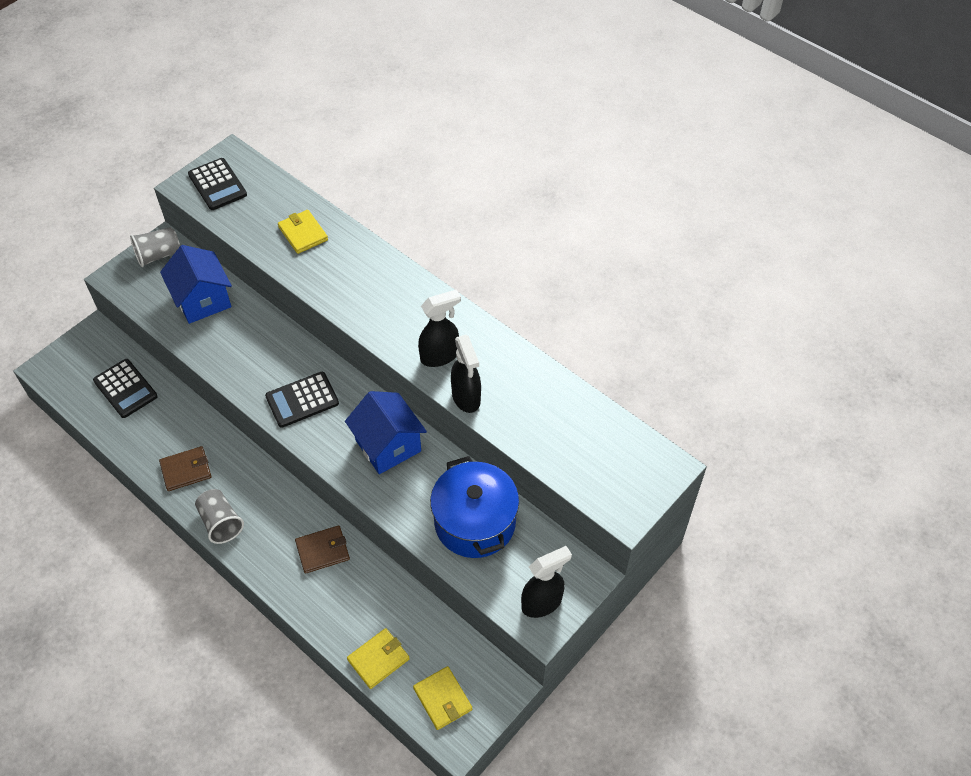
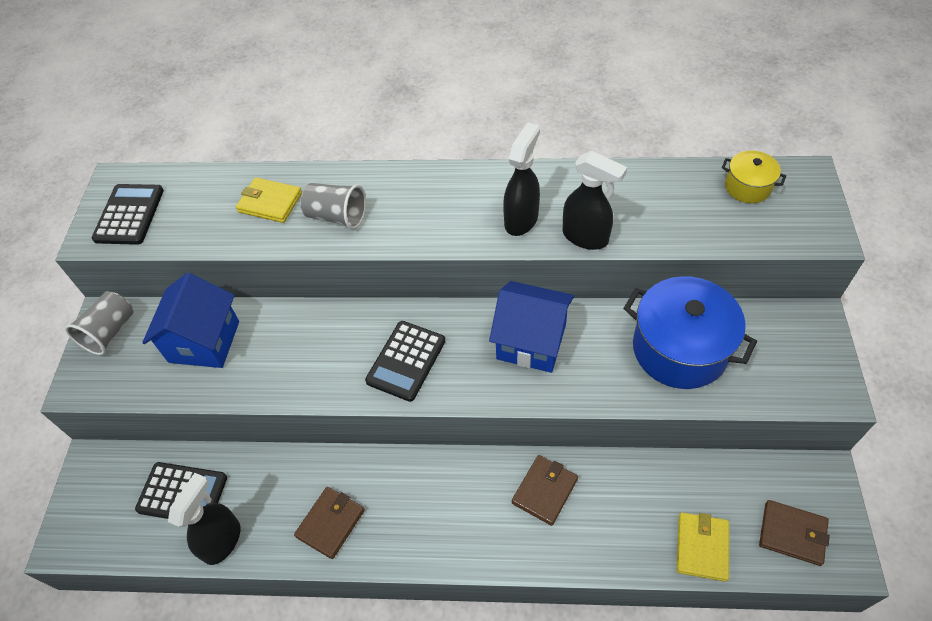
camera: 35 degrees left, 0 degrees up
(202, 300) = (204, 342): blue house -> blue house turned 75 degrees clockwise
(217, 185) = (129, 215): black calculator -> black calculator turned 105 degrees counterclockwise
(221, 523) = (419, 545): grey cup -> grey cup (337, 216)
(442, 699) = (792, 533): yellow wallet -> brown wallet
(542, 603) = (811, 371): black spray bottle -> black spray bottle (222, 540)
(615, 443) = (747, 187): none -> yellow pot

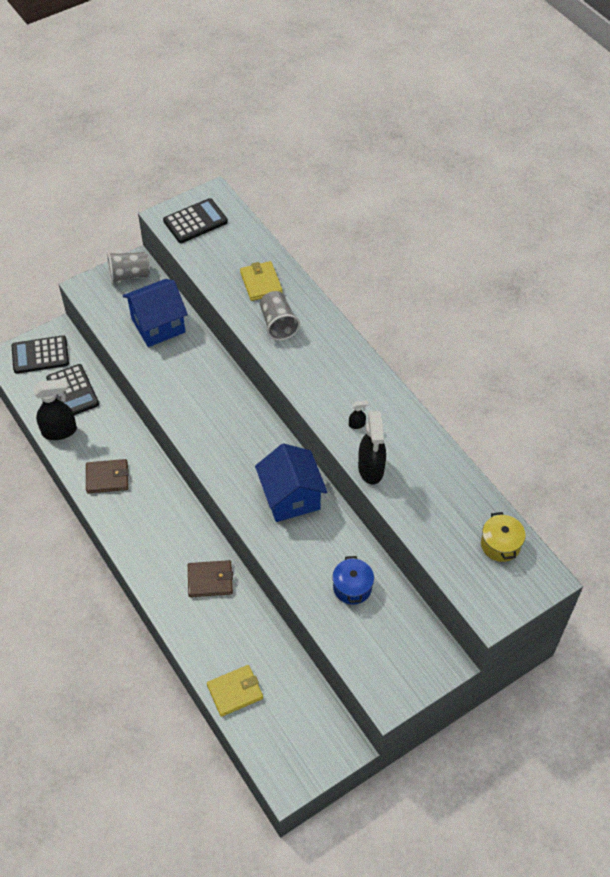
camera: 50 degrees right, 0 degrees up
(406, 361) = (224, 437): black calculator -> black calculator (40, 355)
(521, 219) = (357, 424): black spray bottle -> black spray bottle, size x0.43
(680, 349) = (352, 587): blue pot -> blue pot, size x0.50
(792, 533) = (284, 743): brown wallet -> none

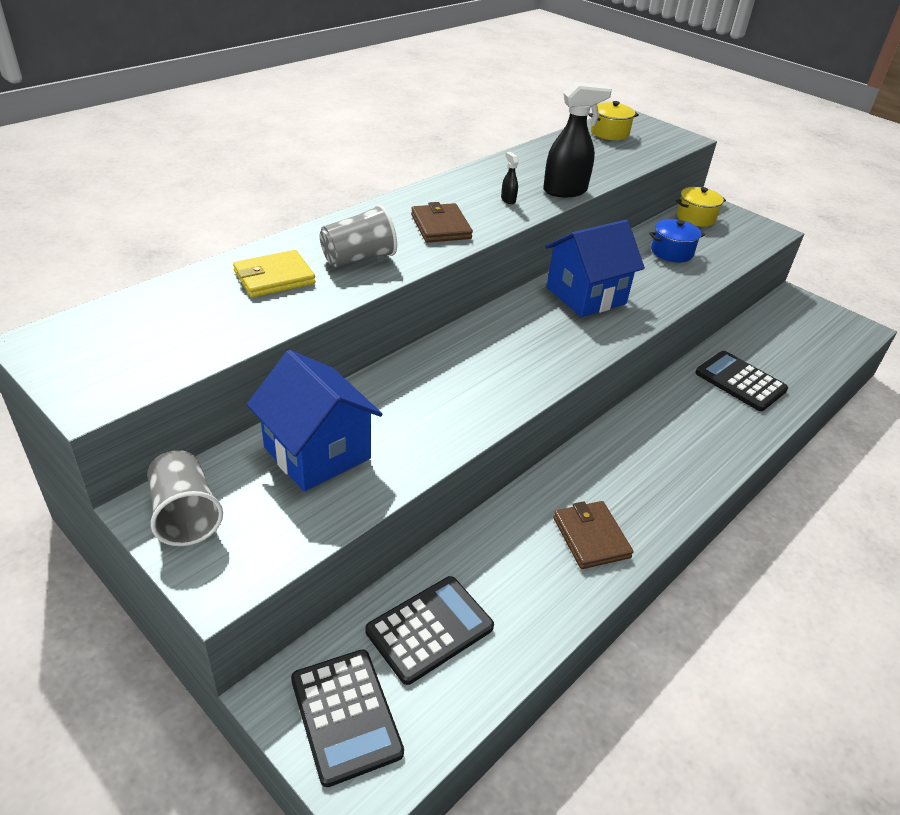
camera: 105 degrees left, 15 degrees down
(60, 431) = (525, 628): black spray bottle -> none
(195, 221) = (113, 357): black calculator -> black calculator (740, 382)
(210, 580) = (689, 404): brown wallet -> brown wallet (441, 226)
(235, 692) = (804, 370): yellow wallet -> none
(417, 636) = (695, 218): none -> yellow pot

